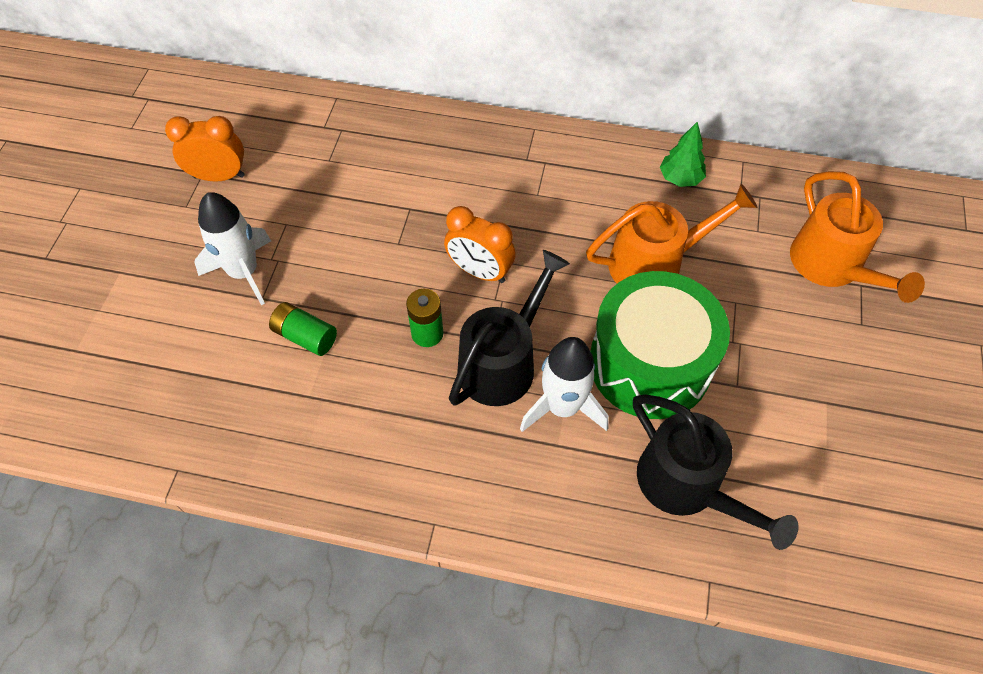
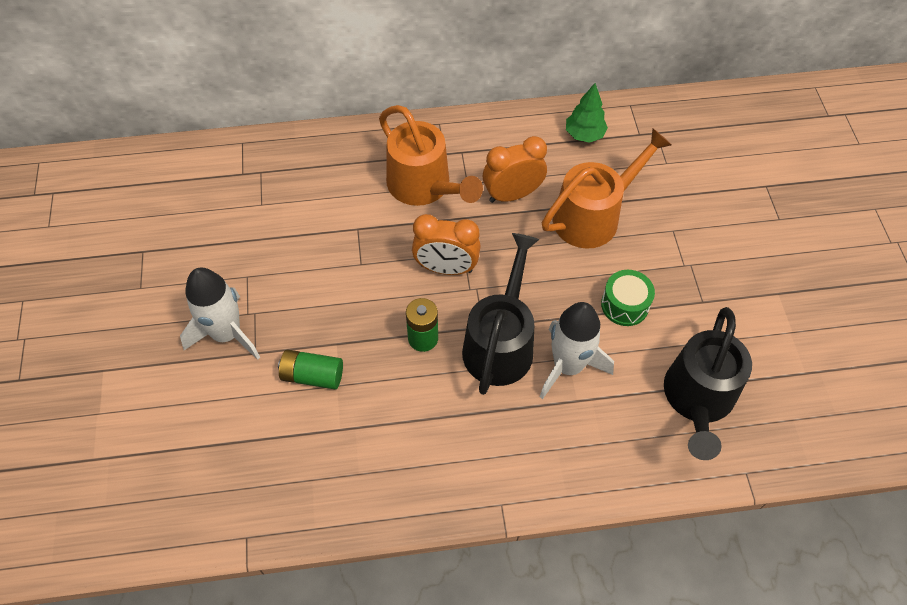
camera: 20 degrees left, 0 degrees up
(219, 176) = (161, 249): orange clock -> orange clock (512, 195)
(650, 363) = (624, 305): green drum -> green drum, size x0.43
(688, 486) = (697, 400): black watering can -> black watering can turned 75 degrees clockwise
(832, 267) = (737, 177): orange watering can -> orange watering can (424, 187)

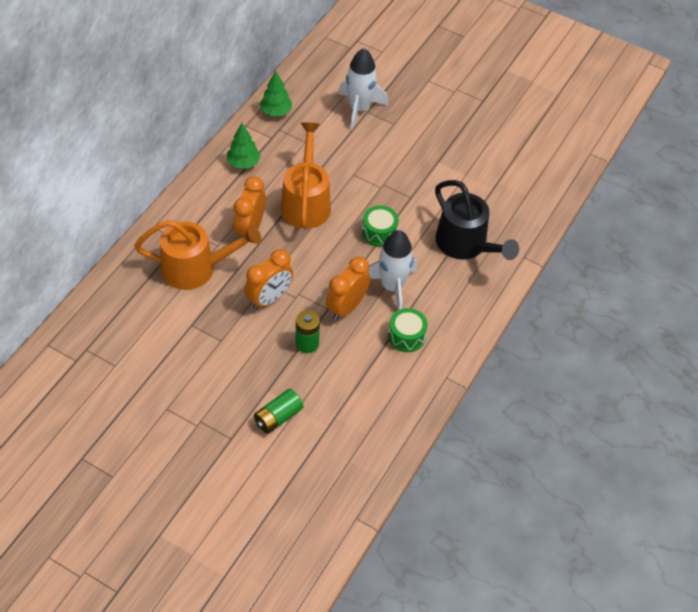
camera: 55 degrees left, 5 degrees down
(227, 334) = (201, 446): white rocket -> white rocket (359, 109)
(500, 342) = (346, 307): black watering can -> orange clock
(517, 425) = (406, 336): none -> green drum
(674, 115) = (276, 111): none -> green tree

